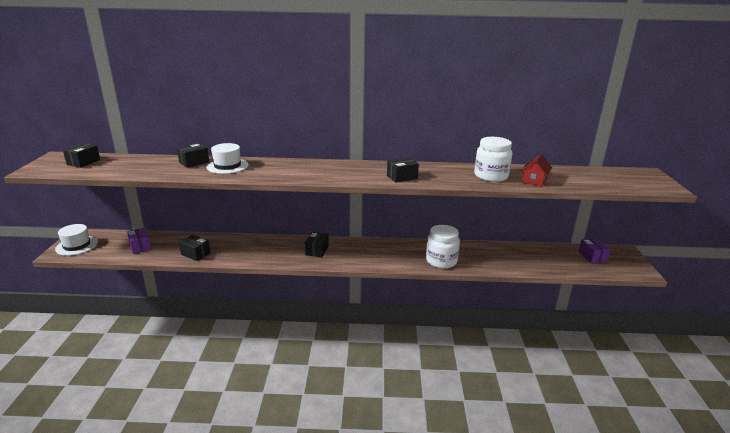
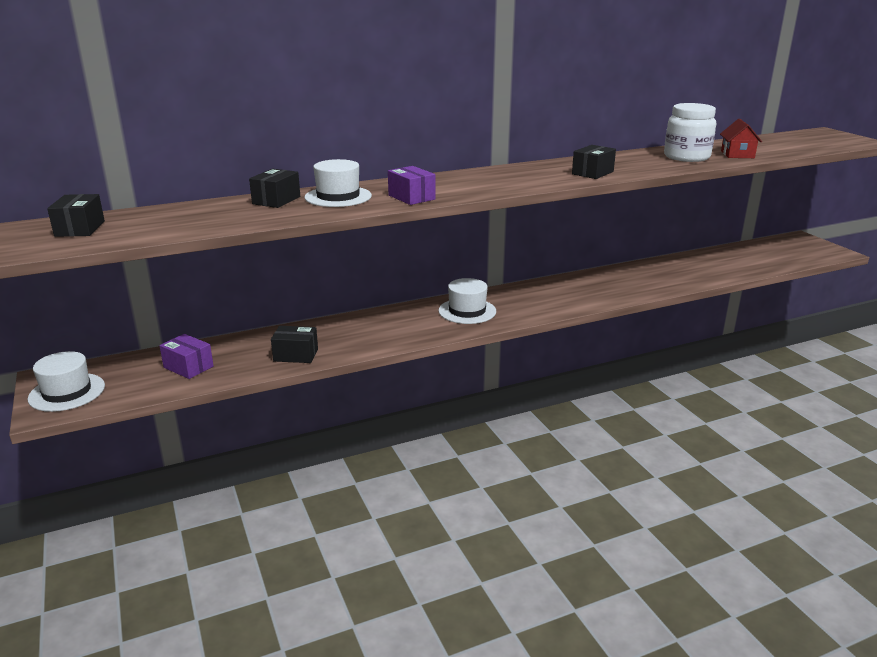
camera: 25 degrees left, 0 degrees up
(317, 250) = (467, 311): black box -> white hat
(441, 261) = (632, 288): white jar -> none
(592, 256) = (777, 249): purple box -> purple box (411, 197)

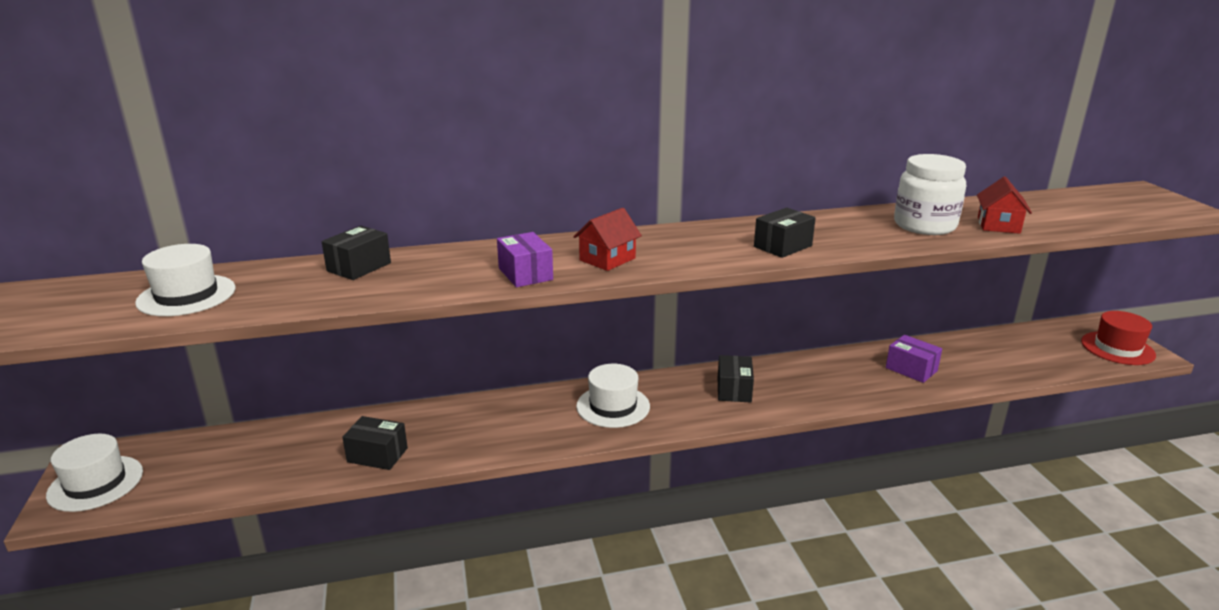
camera: 10 degrees right, 0 degrees up
(80, 229) = (105, 298): black box -> black box (734, 390)
(188, 367) = (246, 460): purple box -> purple box (911, 369)
(338, 197) = (436, 266): white hat -> white hat (186, 295)
(468, 186) = (607, 259): none -> red house
(816, 251) = (1117, 348): none -> red hat

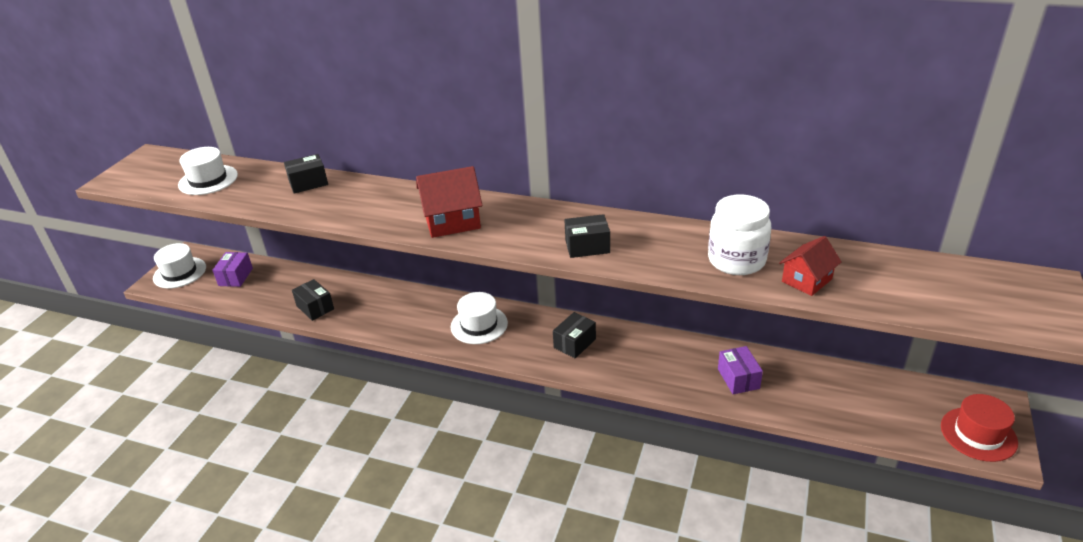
camera: 35 degrees right, 10 degrees up
(525, 274) = (388, 219): purple box -> purple box (235, 277)
(607, 259) = (452, 221): red house -> red house, size x1.52

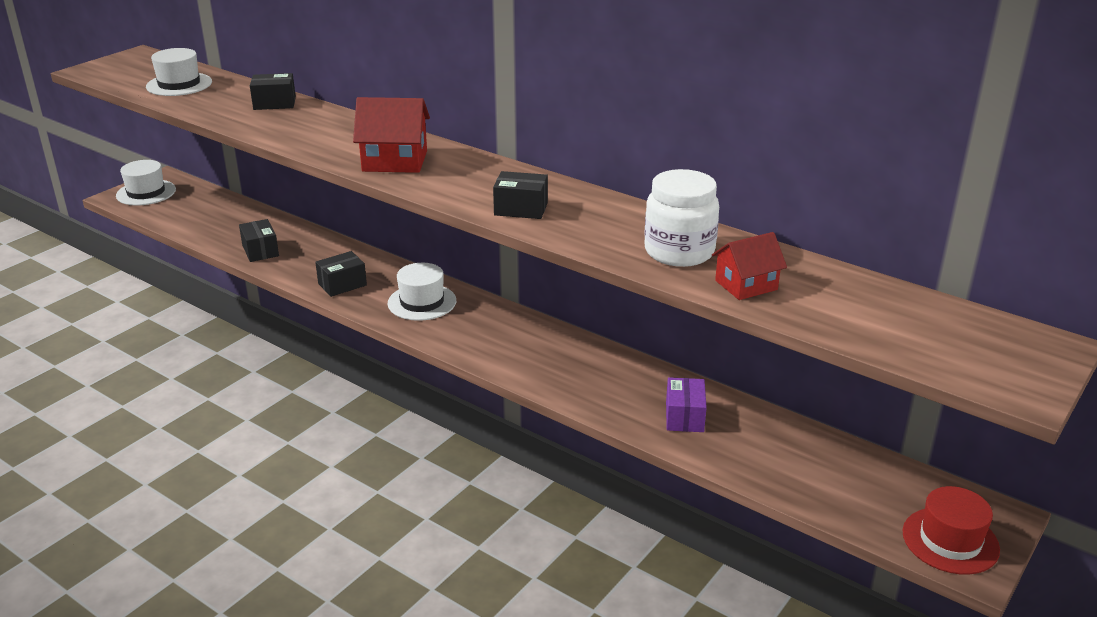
camera: 15 degrees right, 5 degrees down
(235, 277) = (198, 207): purple box -> none
(574, 343) = (516, 341): black box -> black box (342, 284)

